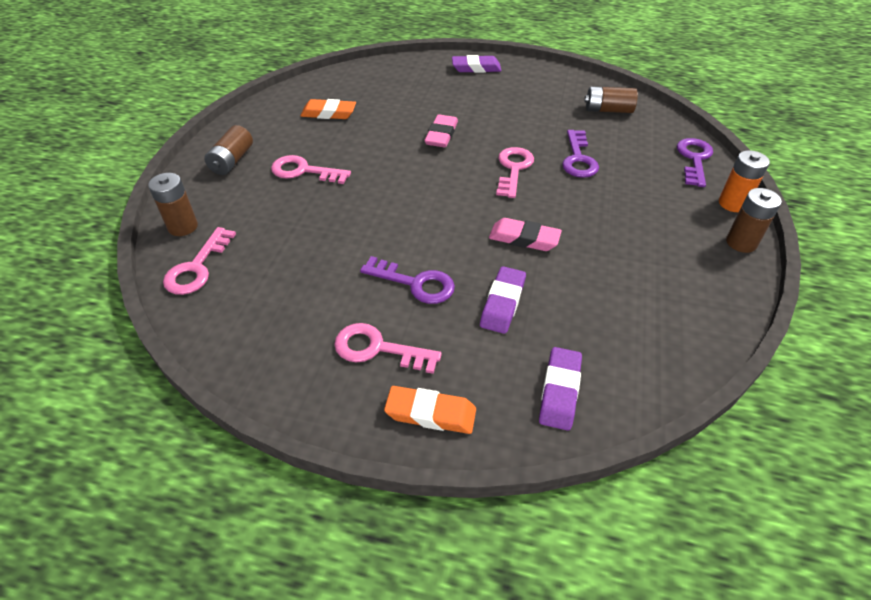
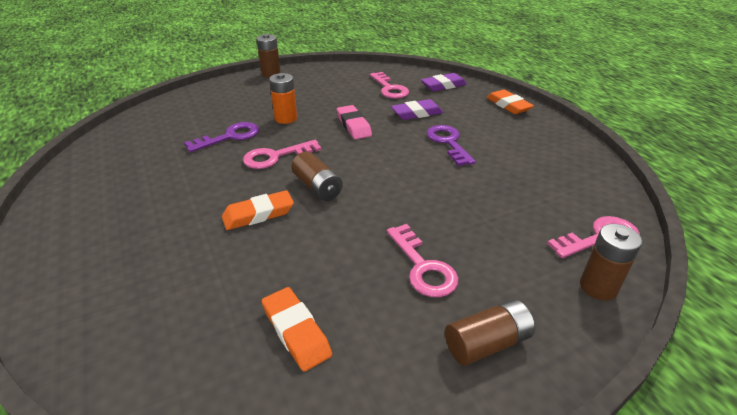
camera: 130 degrees left, 10 degrees down
(378, 349) = (507, 132): pink key -> pink key (389, 88)
(441, 135) = (258, 214): pink eraser -> orange eraser
(476, 68) = (61, 264): purple eraser -> none
(608, 110) = (128, 148): brown battery -> brown battery (317, 187)
(694, 159) = (186, 100): purple key -> none
(732, 203) = (232, 81): orange battery -> orange battery (286, 118)

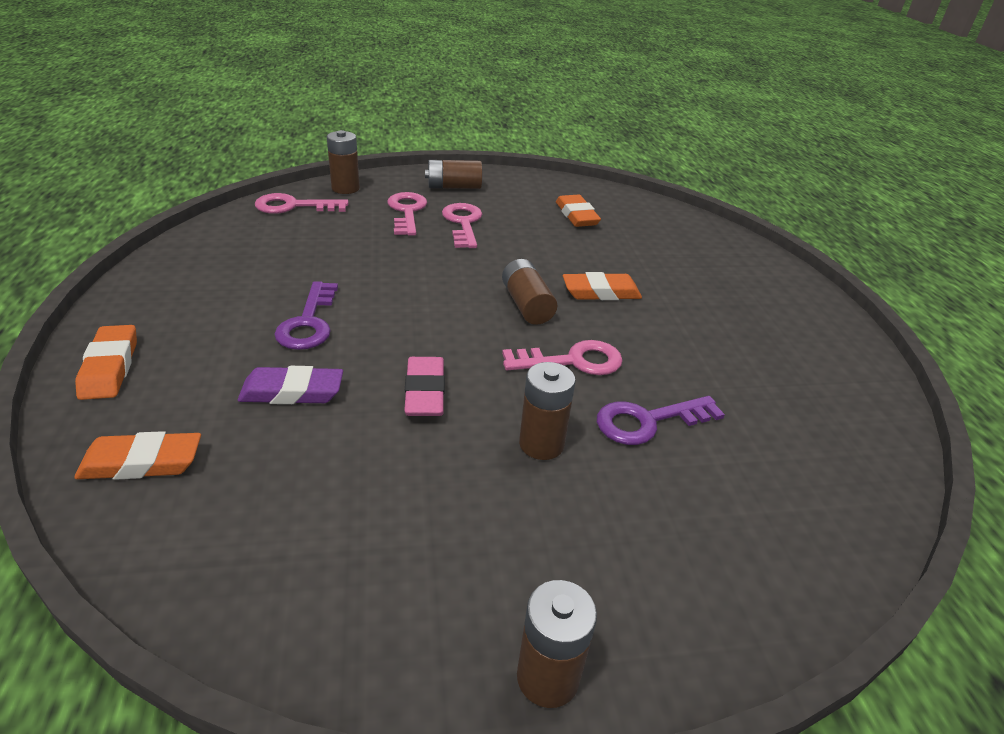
camera: 165 degrees left, 0 degrees up
(286, 118) = (541, 444): orange battery -> brown battery
(389, 88) = (270, 487): pink key -> pink key (407, 212)
(443, 86) = (142, 462): purple eraser -> orange eraser

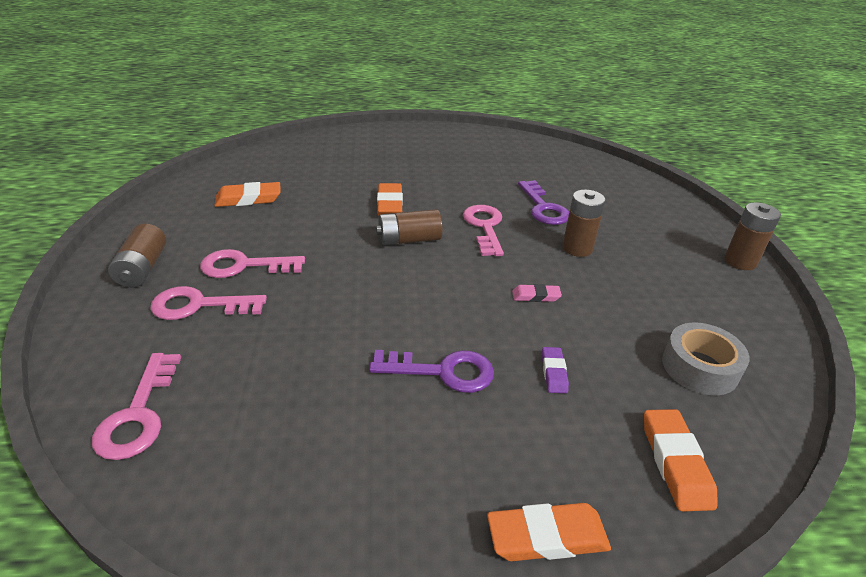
camera: 85 degrees left, 0 degrees up
(273, 524) = (699, 367): none -> grey tape
(292, 392) = (553, 372): purple eraser -> purple eraser, size x0.59
(345, 188) = (98, 363): brown battery -> none
(425, 392) = (536, 296): pink eraser -> pink eraser, size x0.59

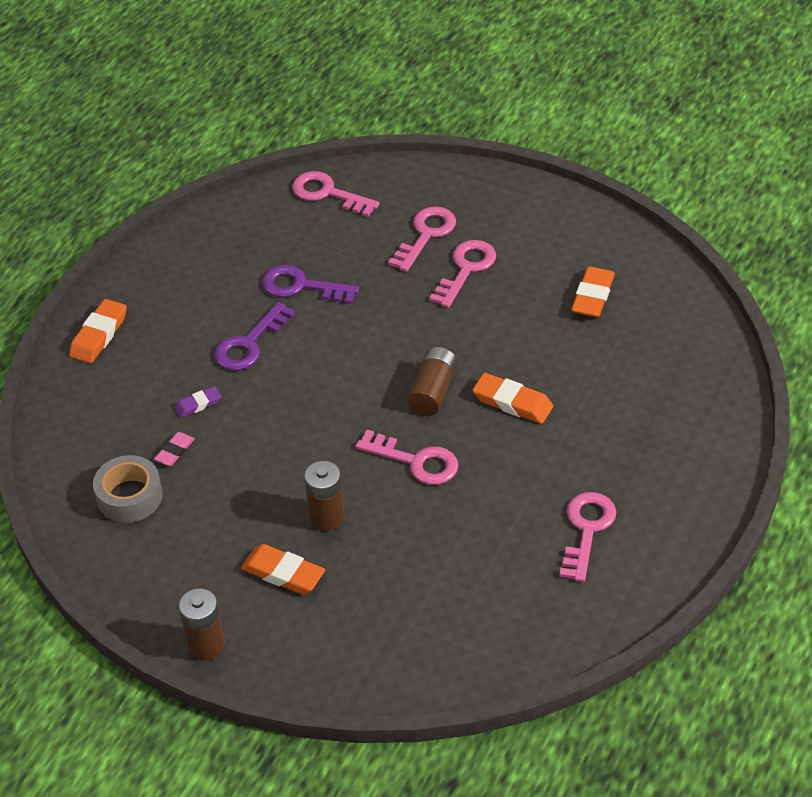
camera: 125 degrees right, 10 degrees up
(143, 268) = (503, 211): brown battery -> none
(471, 157) = (587, 530): none -> pink key
(536, 296) = (284, 442): pink eraser -> pink eraser (175, 451)
(543, 207) = (419, 535): purple key -> purple key (302, 286)
(553, 372) = (198, 404): purple eraser -> purple eraser turned 60 degrees counterclockwise
(675, 463) = (83, 422): orange eraser -> orange eraser (283, 573)

